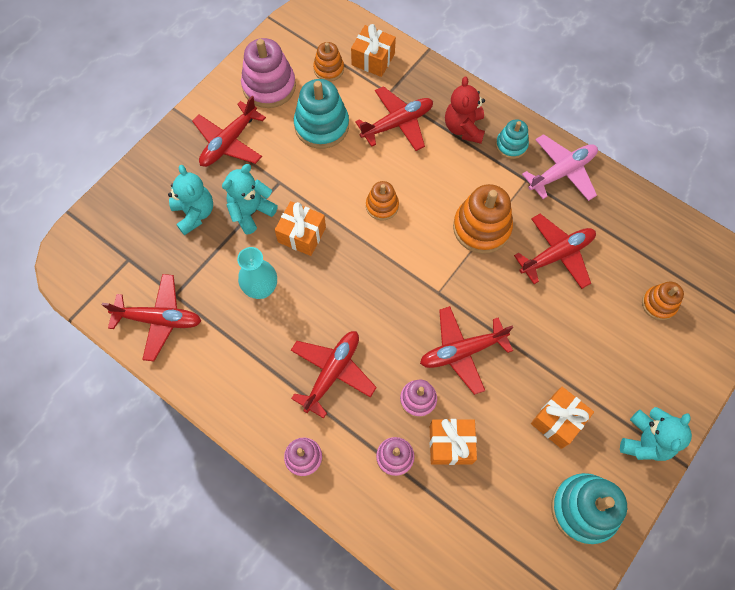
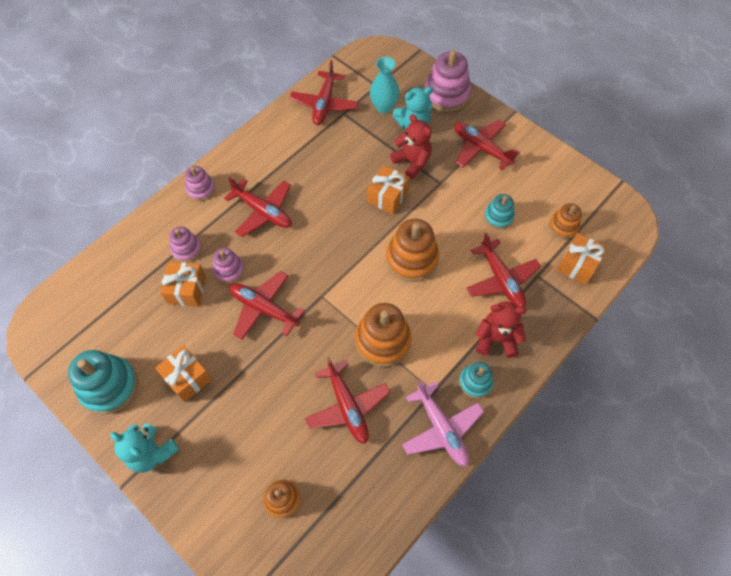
camera: 95 degrees right, 5 degrees down
(251, 212) = (412, 162): turquoise teddy bear -> red teddy bear
(261, 289) = (341, 167): turquoise vase -> turquoise vase (384, 107)
(269, 86) = (541, 178): pink stacking toy -> pink stacking toy (446, 94)
(321, 126) = (498, 217): turquoise stacking toy -> turquoise stacking toy, size x0.58
(382, 206) = (412, 259): orange stacking toy -> orange stacking toy, size x1.73
(462, 351) = (264, 308): red plane -> red plane turned 45 degrees counterclockwise

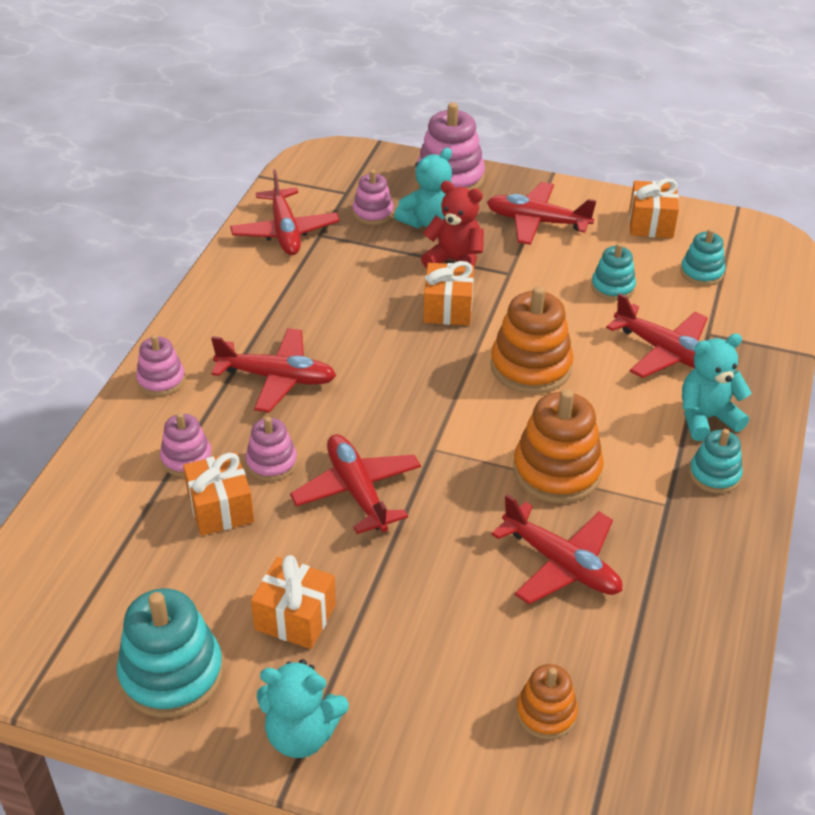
camera: 25 degrees left, 20 degrees down
(264, 308) = (357, 491): red plane -> red plane turned 60 degrees clockwise
(384, 107) = (373, 213): turquoise vase -> pink stacking toy
(441, 429) = (708, 543): pink plane -> none
(496, 339) = (706, 418): red teddy bear -> turquoise teddy bear
(563, 226) = (701, 273): orange stacking toy -> turquoise stacking toy
(577, 265) = (748, 307): orange gift -> orange gift (651, 223)

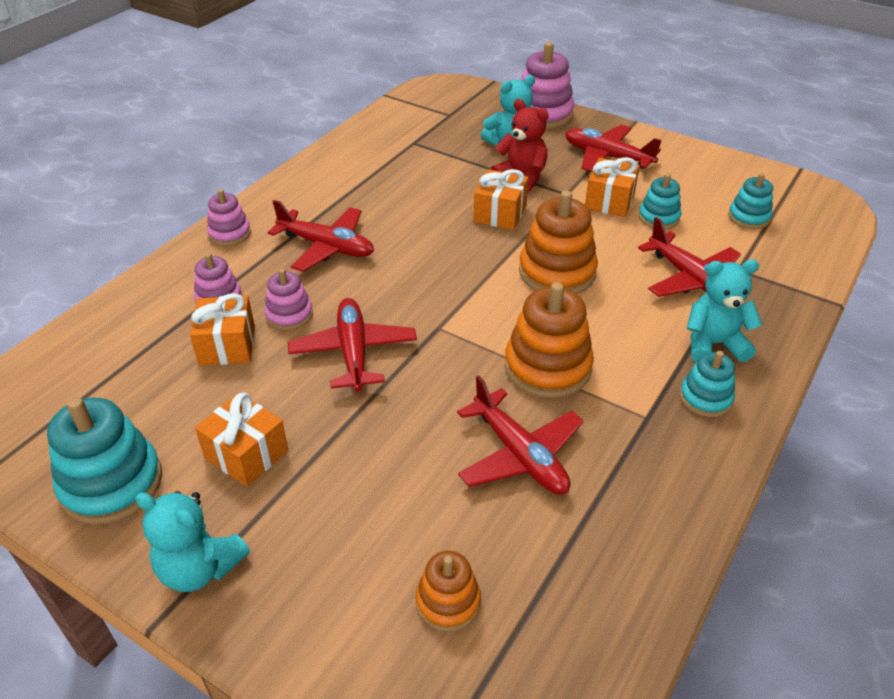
camera: 15 degrees right, 0 degrees up
(285, 232) = (385, 137): red plane -> none
(373, 213) = (465, 132): pink stacking toy -> none
(651, 223) = (712, 171): orange gift -> orange gift (609, 201)

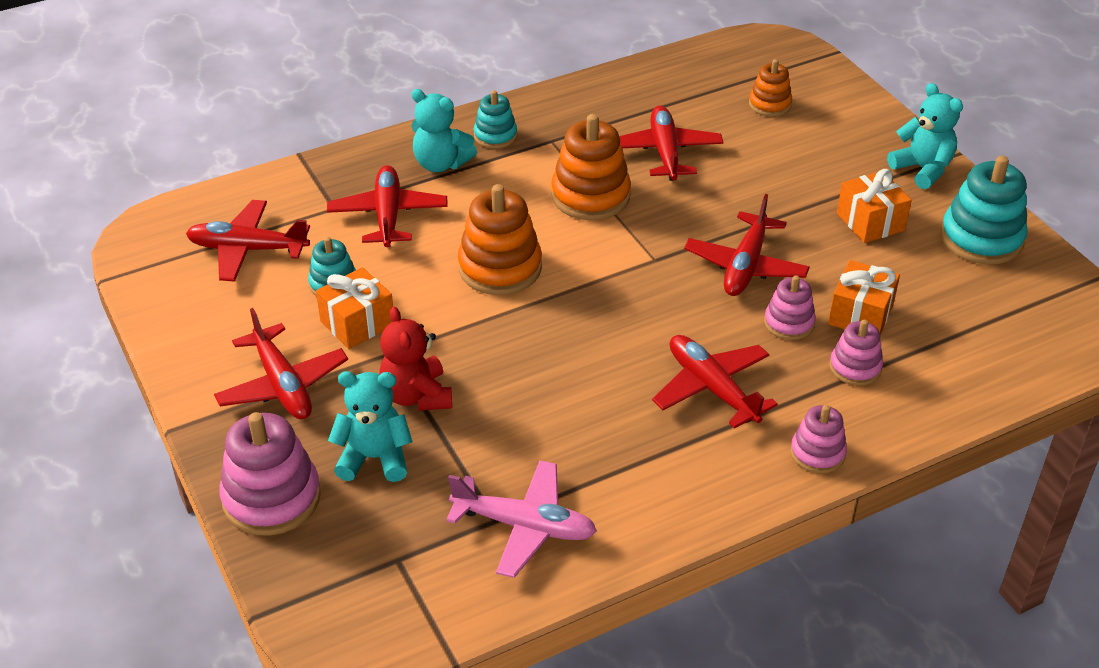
camera: 150 degrees left, 0 degrees up
(395, 144) = (524, 526): none -> pink plane
(500, 214) = (490, 355): orange gift -> none
(748, 217) = (248, 249): turquoise stacking toy -> red plane

